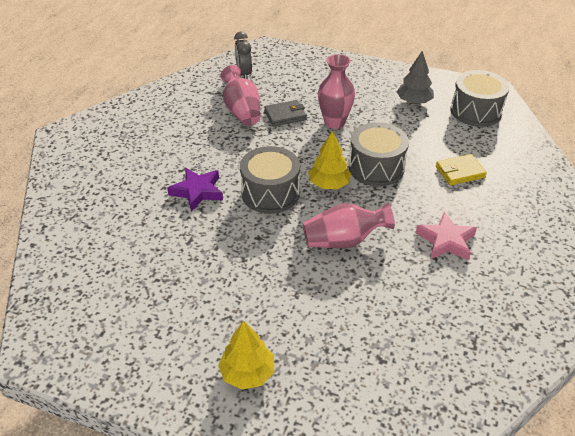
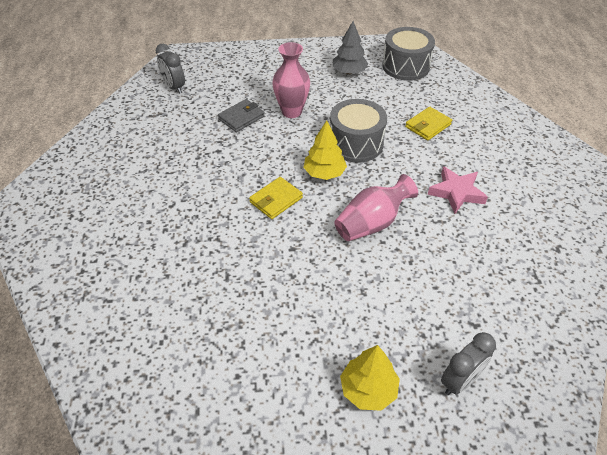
camera: 25 degrees left, 5 degrees up
(197, 191) = (203, 222): purple star -> none
(242, 111) = (196, 125): pink vase -> none
(270, 193) = (276, 200): grey drum -> yellow wallet
(333, 400) = (460, 381): none -> grey clock

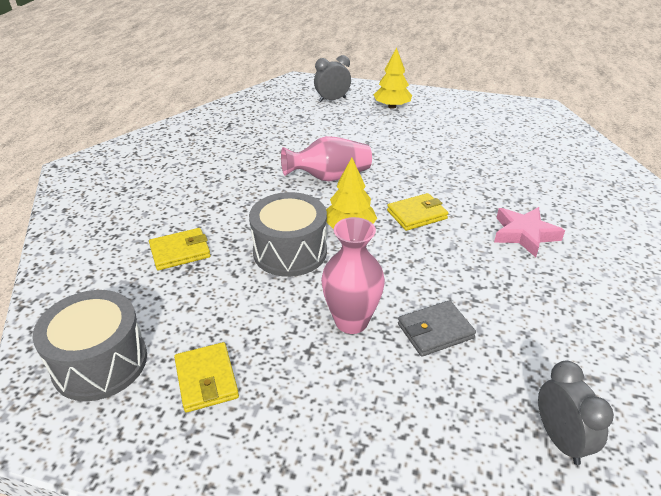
camera: 160 degrees left, 10 degrees down
(349, 72) = (206, 379): grey tree -> yellow wallet
(456, 192) = (226, 182): pink star -> pink star (524, 234)

